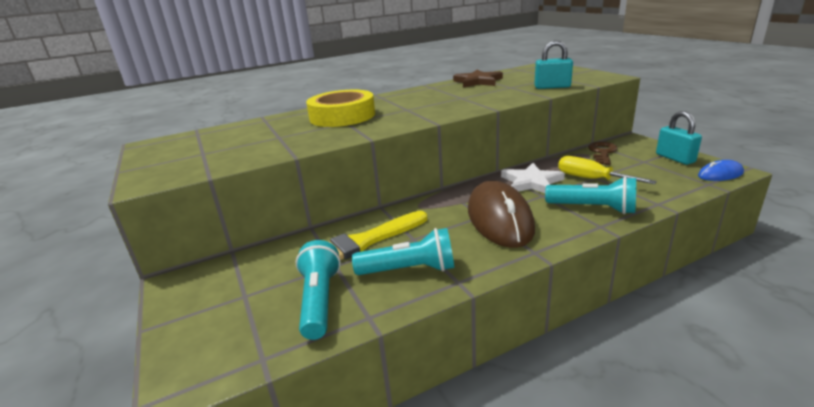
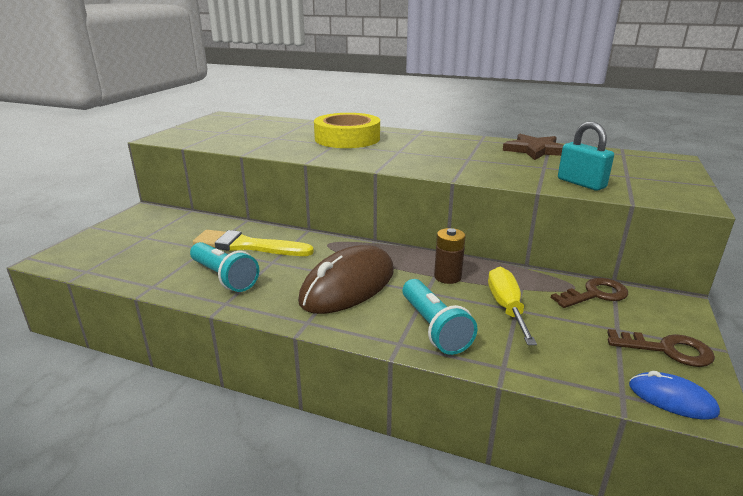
camera: 45 degrees right, 0 degrees up
(319, 301) = (157, 262): turquoise flashlight -> none
(531, 182) = (447, 277): white star -> brown battery
(675, 158) = (667, 350): turquoise padlock -> brown key

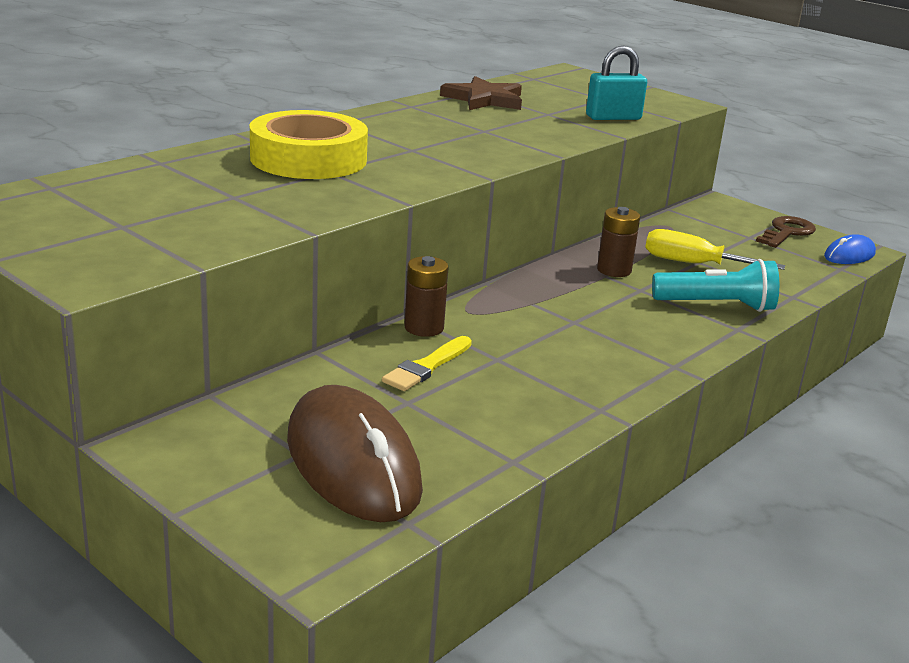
camera: 70 degrees left, 0 degrees up
(224, 277) = (523, 399): turquoise flashlight -> none
(247, 246) = (427, 367): yellow brush -> yellow brush, size x0.60
(294, 236) = (424, 328): none -> brown battery
(348, 286) = (602, 325): brown mouse -> brown mouse (352, 463)
(595, 294) = (688, 223): brown key -> none

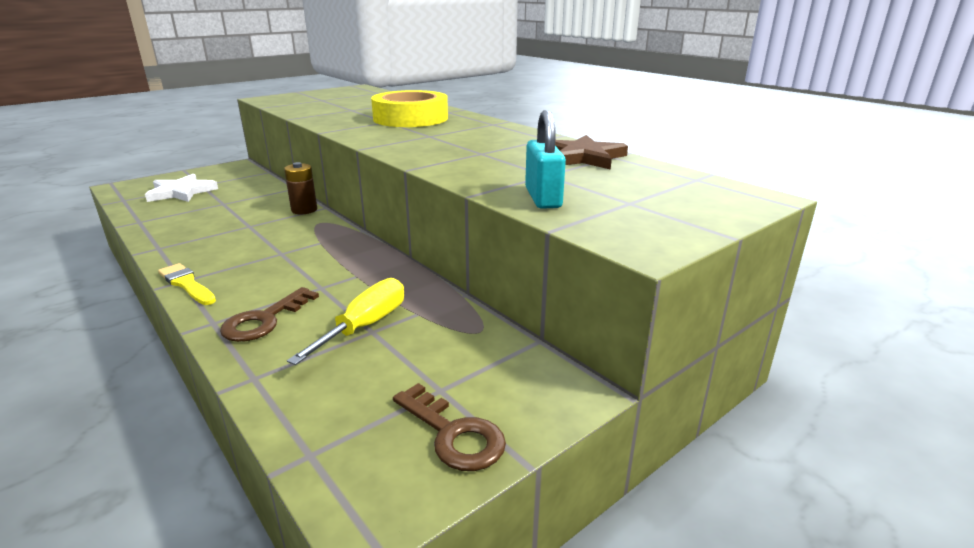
camera: 100 degrees right, 0 degrees up
(352, 463) = (181, 192): brown mouse -> white star
(427, 367) = (255, 208): yellow brush -> yellow brush (187, 284)
(614, 270) = (366, 280): brown battery -> none
(716, 305) = (264, 320): turquoise flashlight -> brown key
(849, 255) = (351, 484): blue mouse -> none

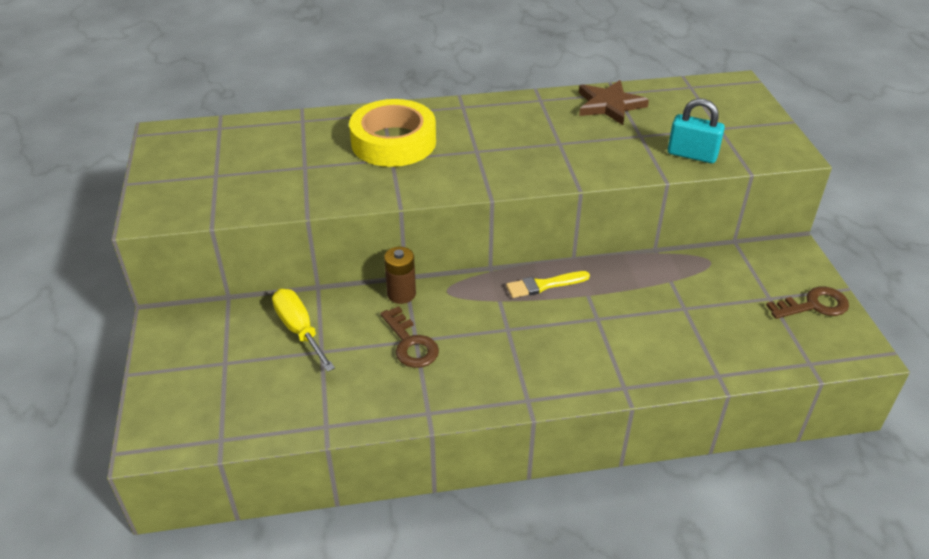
camera: 60 degrees left, 15 degrees up
(181, 192) = (241, 382): white star -> none
(187, 284) = (539, 397): yellow brush -> yellow brush (544, 285)
(264, 320) = (638, 358): brown key -> brown key (410, 343)
(365, 326) = (676, 309): yellow screwdriver -> yellow screwdriver (299, 330)

